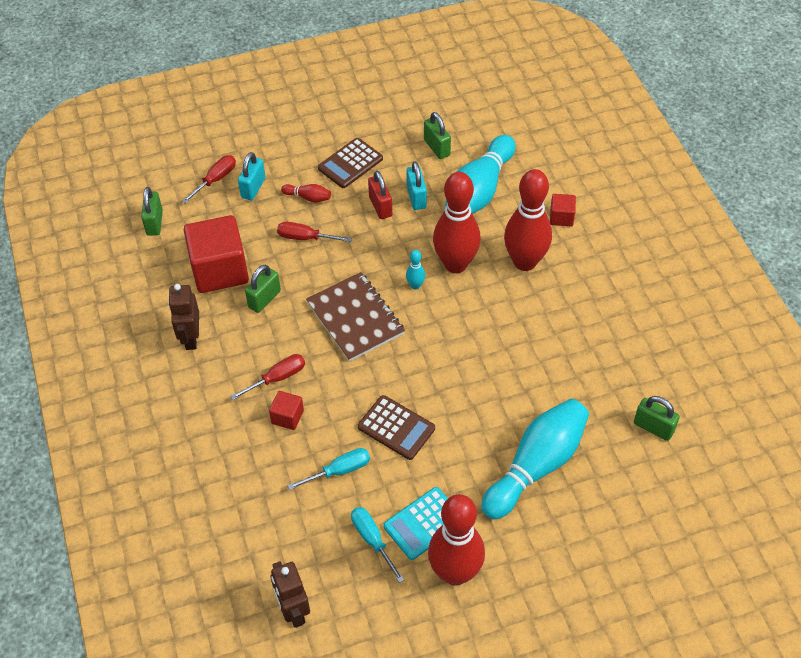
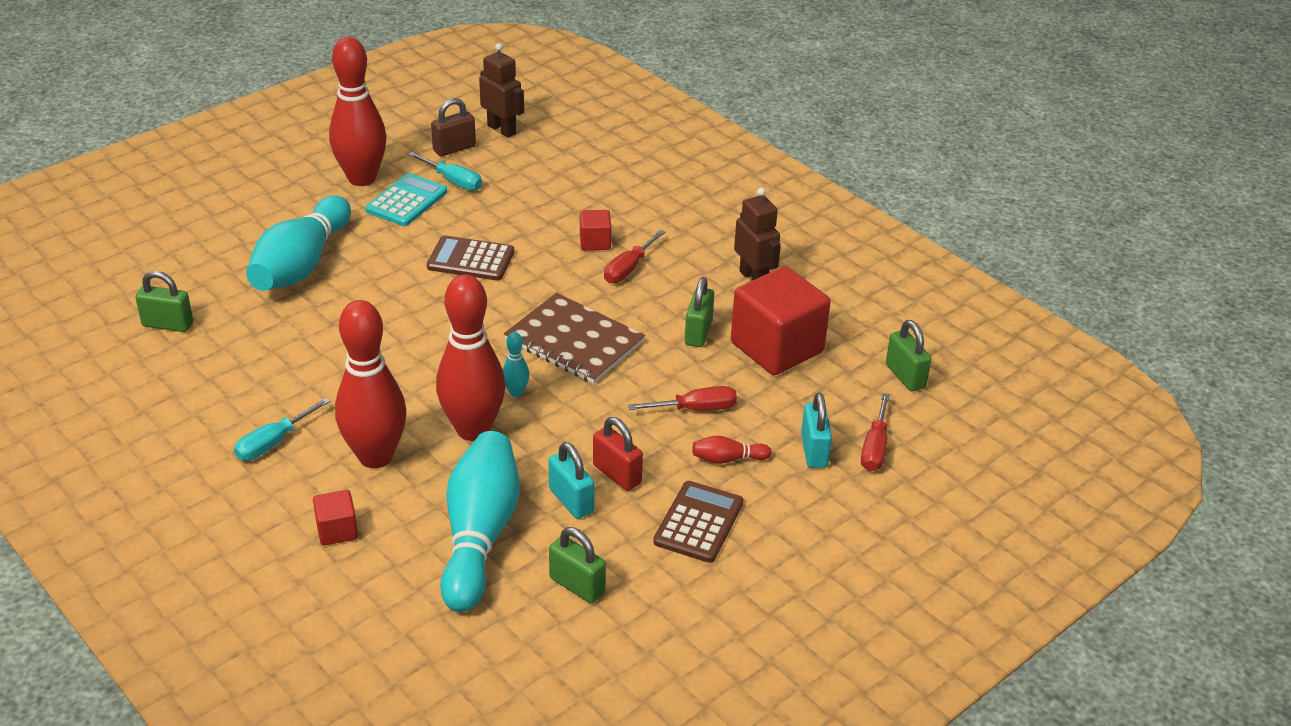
camera: 155 degrees right, 15 degrees down
(339, 471) = (513, 217): turquoise screwdriver -> turquoise screwdriver (273, 442)
(352, 593) = (454, 148): none -> brown padlock

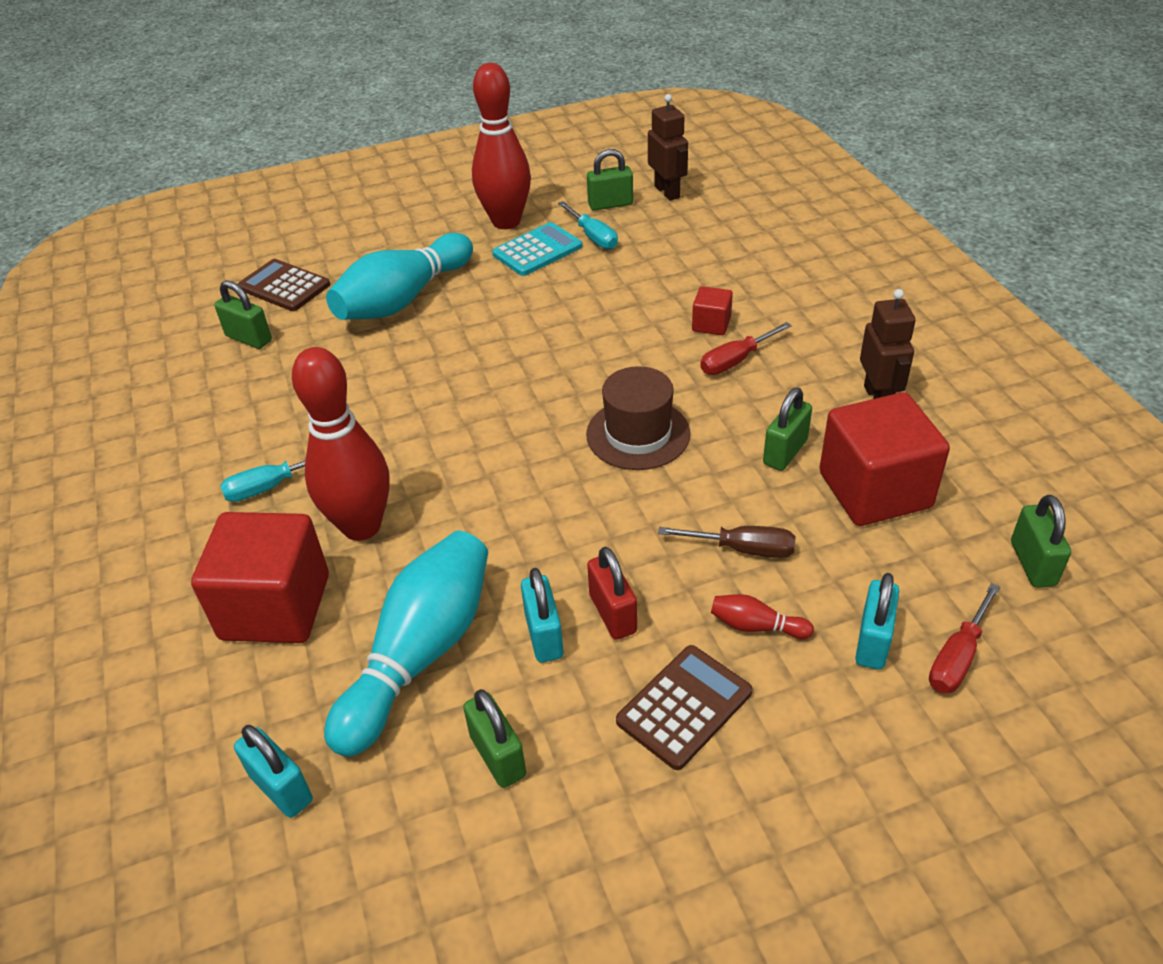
camera: 25 degrees right, 5 degrees up
(337, 530) = (275, 607): red cube -> red cube, size x2.16
(421, 647) = (281, 788): none -> turquoise padlock
(454, 148) = (610, 204): brown padlock -> green padlock
(470, 260) = (570, 322): brown calculator -> brown calculator (284, 286)
(473, 429) = (478, 517): red bowling pin -> none
(516, 392) = (546, 482): turquoise bowling pin -> none
(574, 341) = (638, 434): brown notebook -> brown hat
(695, 409) = (742, 549): red screwdriver -> brown screwdriver

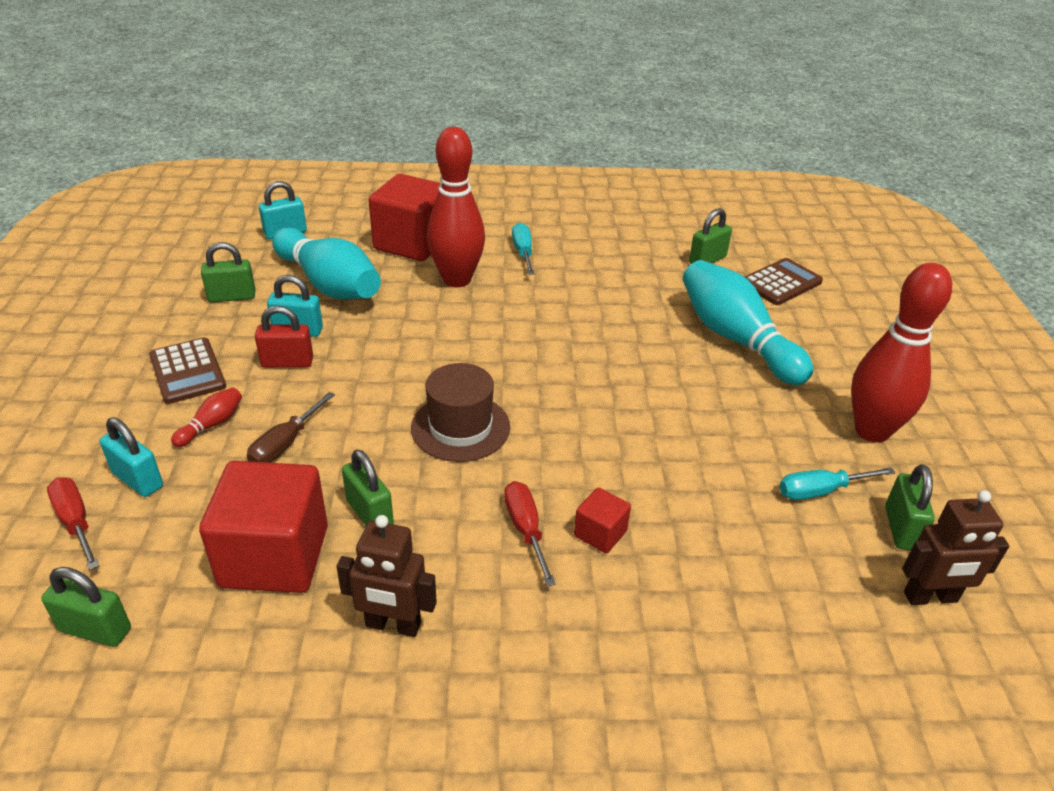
camera: 105 degrees right, 5 degrees down
(537, 250) = (801, 440): turquoise calculator -> none

